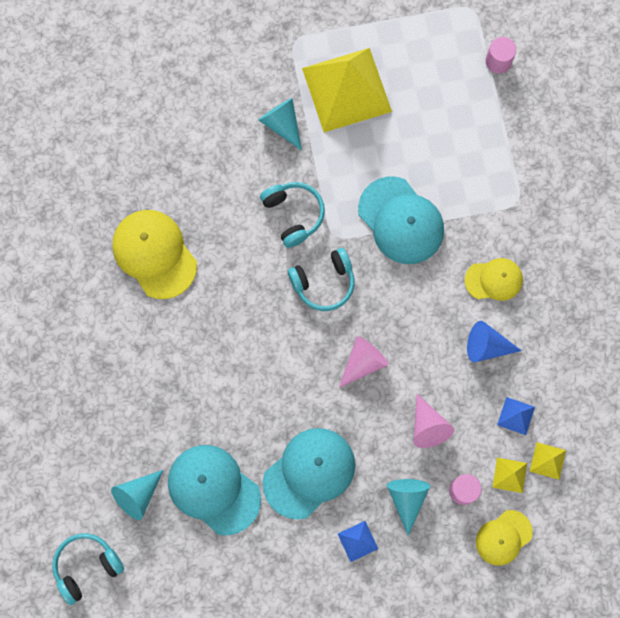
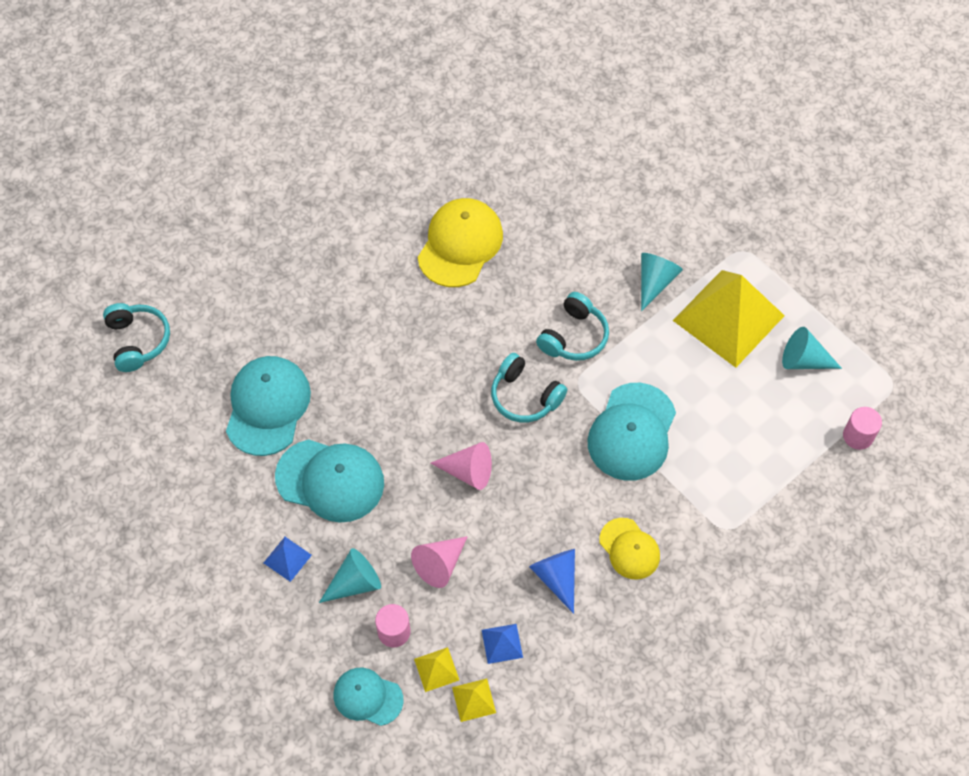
camera: 60 degrees right, 15 degrees down
(87, 567) = (138, 341): turquoise headphones -> turquoise headphones turned 45 degrees clockwise
(138, 495) = (226, 347): turquoise cone -> turquoise cone (804, 360)
(503, 537) = (368, 697): yellow cap -> turquoise cap

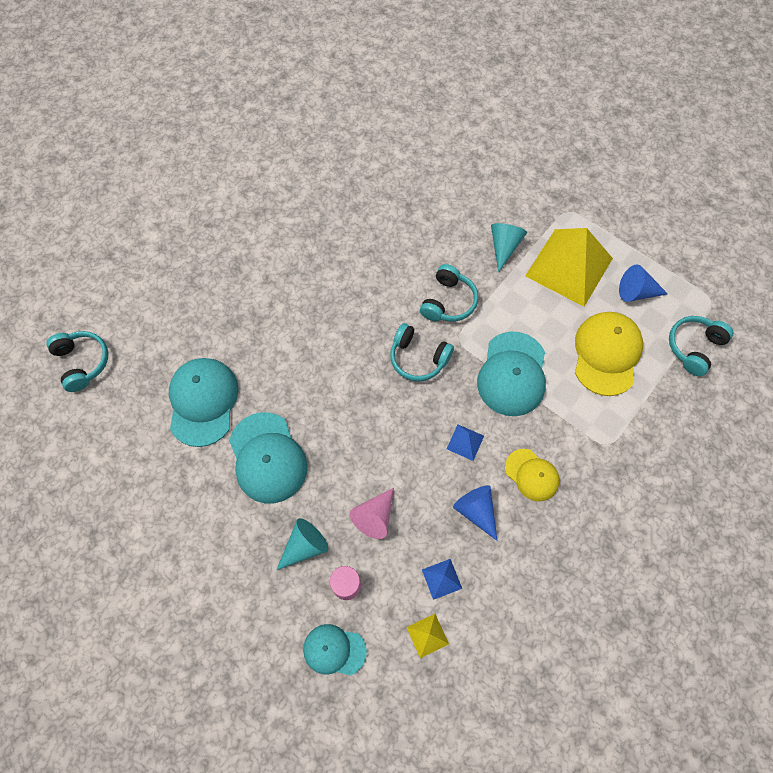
camera: 10 degrees left, 5 degrees up
(287, 558) = (242, 534): blue pyramid -> blue pyramid (465, 442)
(330, 480) = (267, 458): turquoise cap -> turquoise cap turned 60 degrees clockwise
(436, 669) = (389, 613): yellow pyramid -> none
(460, 244) = (341, 240): yellow cap -> yellow cap (606, 354)
(468, 471) = (383, 430): pink cone -> none
(804, 360) = (636, 292): turquoise cone -> blue cone
(858, 436) = (694, 347): pink cylinder -> turquoise headphones

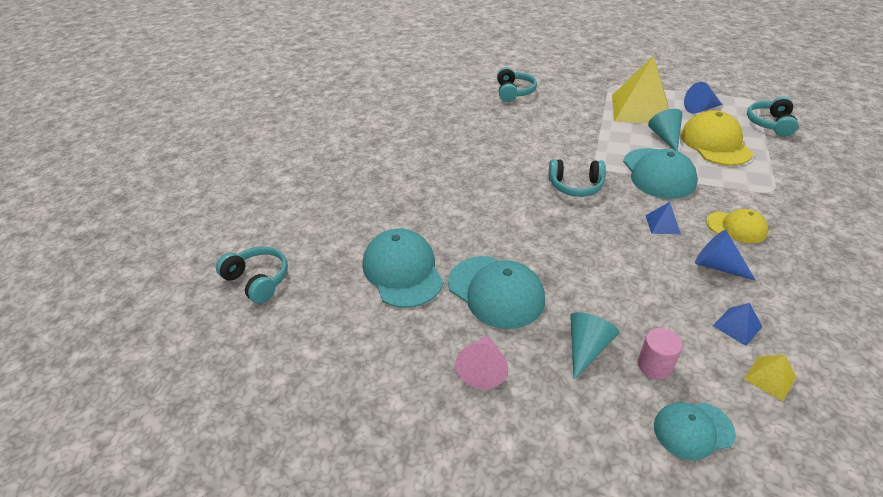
camera: 20 degrees left, 25 degrees down
(375, 516) = (633, 301): pink cone -> pink cone (483, 368)
(448, 301) = (570, 149): turquoise headphones -> turquoise headphones (514, 92)
(504, 247) = (584, 112): turquoise cone -> turquoise cone (665, 137)

